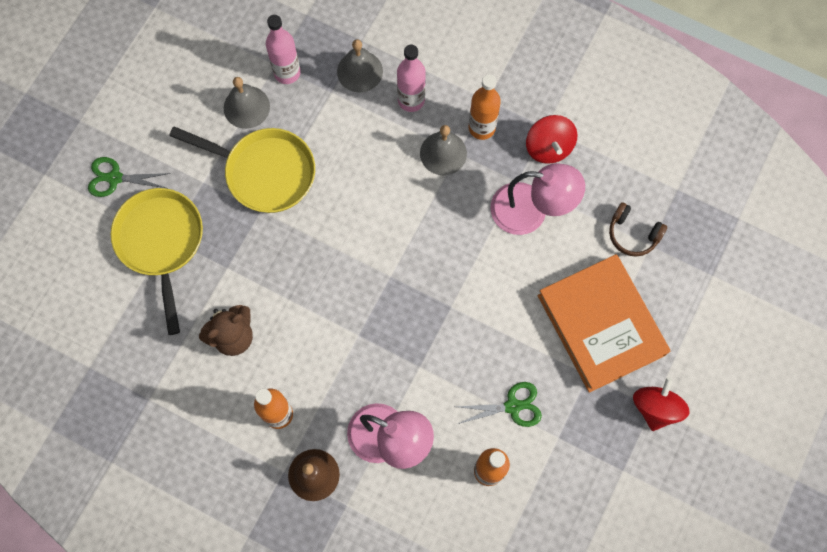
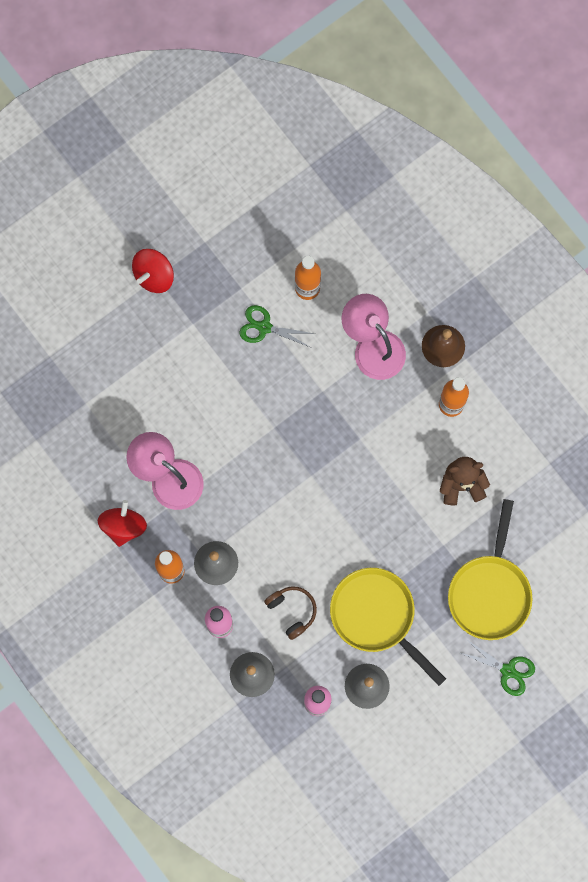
camera: 155 degrees left, 5 degrees up
(601, 325) = (161, 358): orange book -> none
(633, 234) = (94, 419): brown headphones -> brown headphones (292, 611)

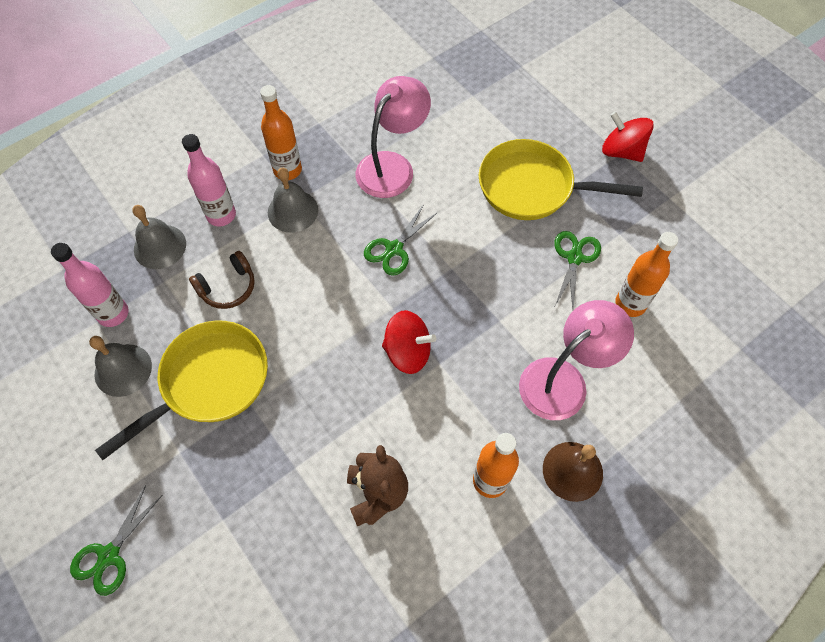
camera: 90 degrees right, 15 degrees down
(123, 526) = (339, 128): red spinning top -> red spinning top (408, 352)
(255, 475) = (394, 249): none -> green scissors
(490, 592) = (223, 531): yellow pan -> yellow pan (532, 187)

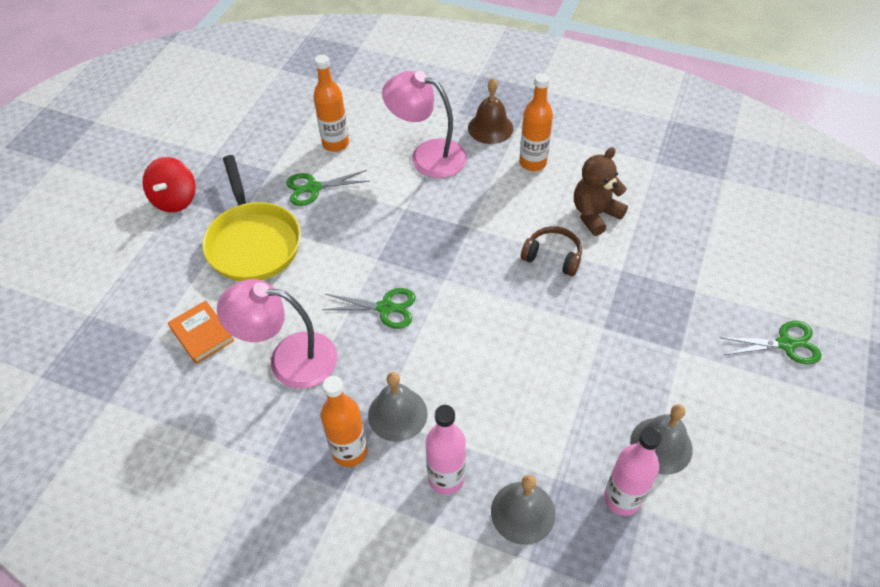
camera: 120 degrees left, 10 degrees down
(209, 382) = (612, 368): yellow pan -> none
(228, 287) = (518, 415): brown headphones -> brown headphones (553, 256)
(408, 352) = (475, 250): red spinning top -> none
(455, 123) = (202, 334): none -> orange book

